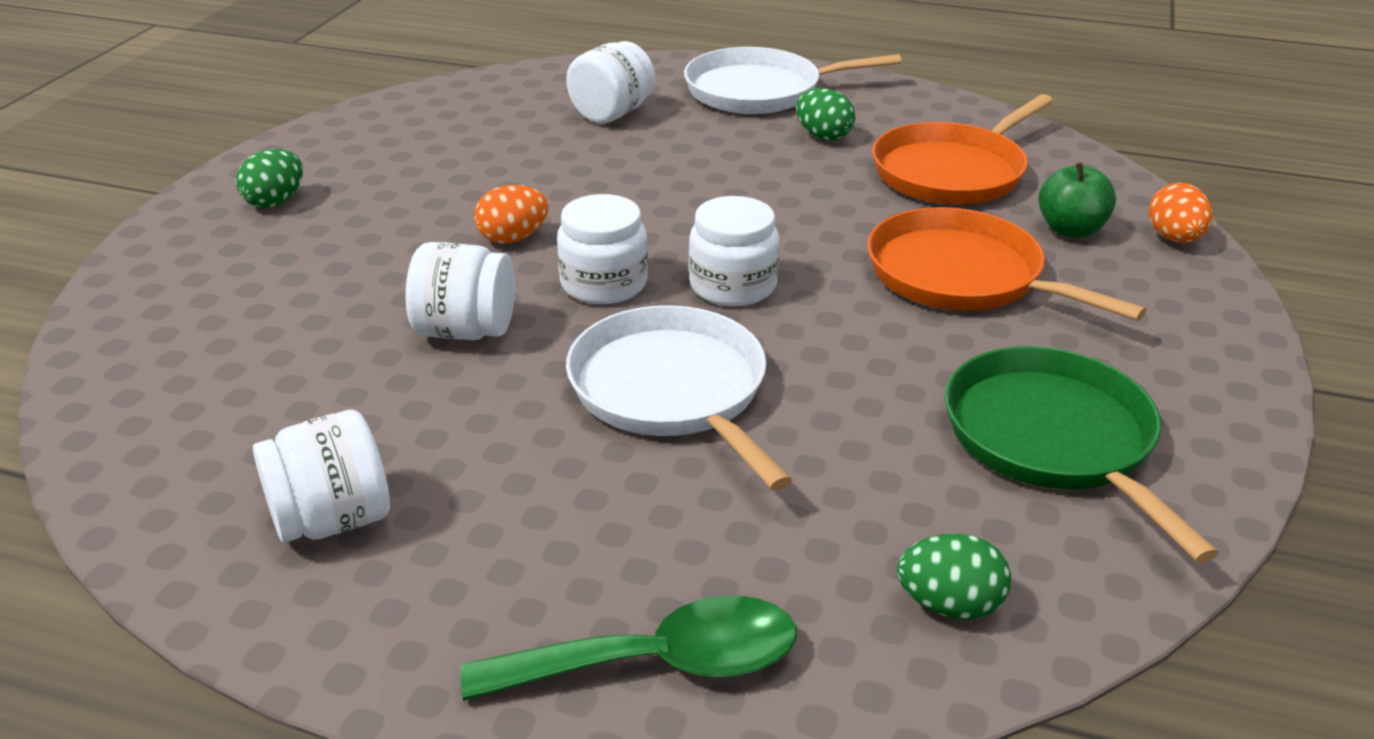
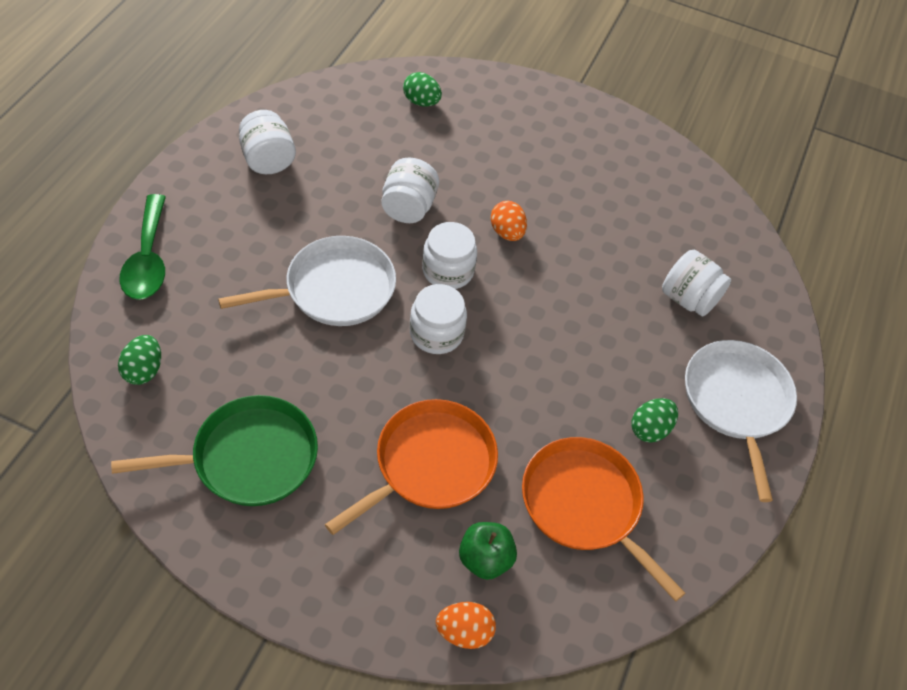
camera: 90 degrees right, 20 degrees up
(275, 201) = (561, 128): green egg -> green egg (421, 102)

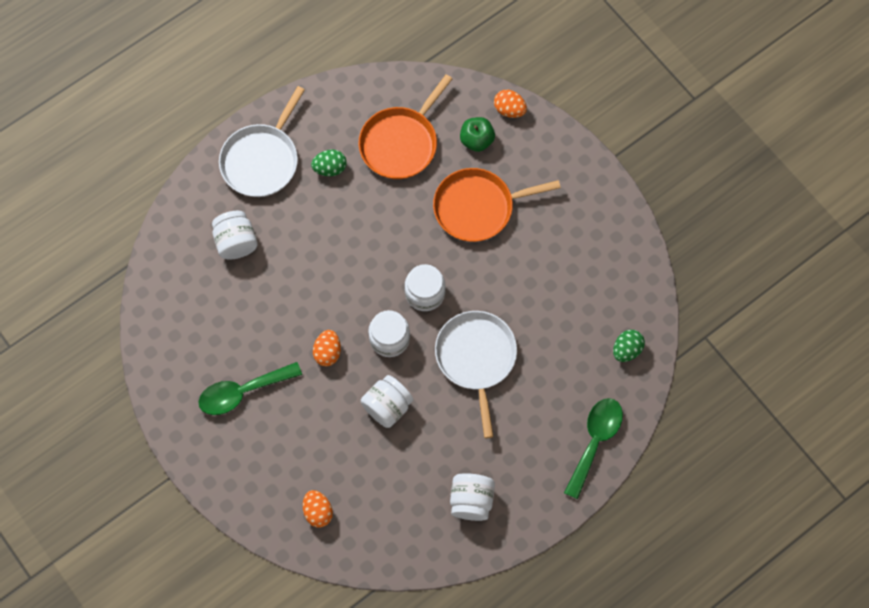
camera: 145 degrees left, 15 degrees up
(248, 457) = (584, 260): green pan -> none
(334, 289) = (476, 358): white pan -> white pan turned 75 degrees clockwise
(421, 102) = (318, 512): green egg -> orange egg
(567, 167) = (242, 392): none -> green spoon
(585, 505) = (401, 143): orange pan -> orange pan turned 45 degrees clockwise

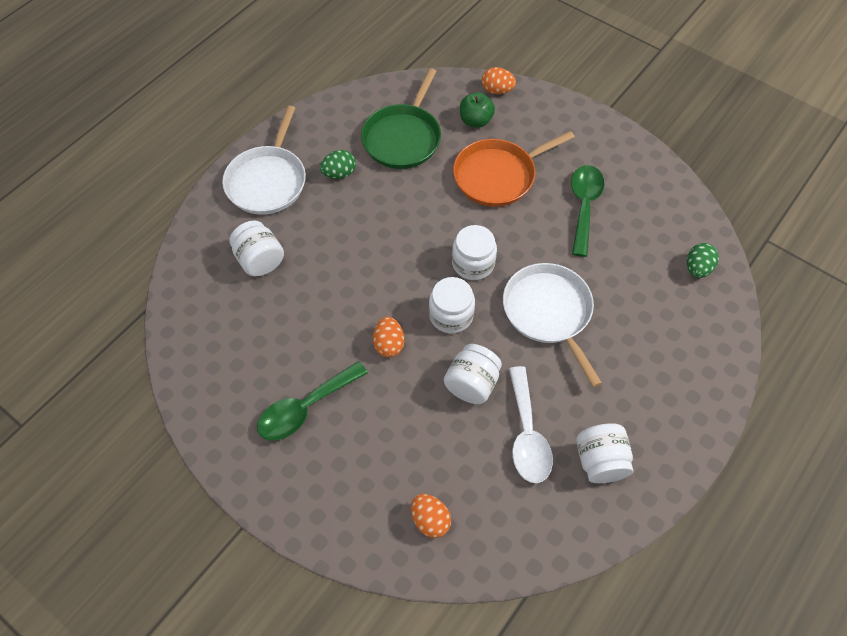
camera: 15 degrees left, 10 degrees down
(401, 143) = (403, 138): orange pan -> green pan
(419, 463) = (527, 435): none -> white spoon
(595, 441) = (705, 364): green spoon -> green spoon (584, 206)

